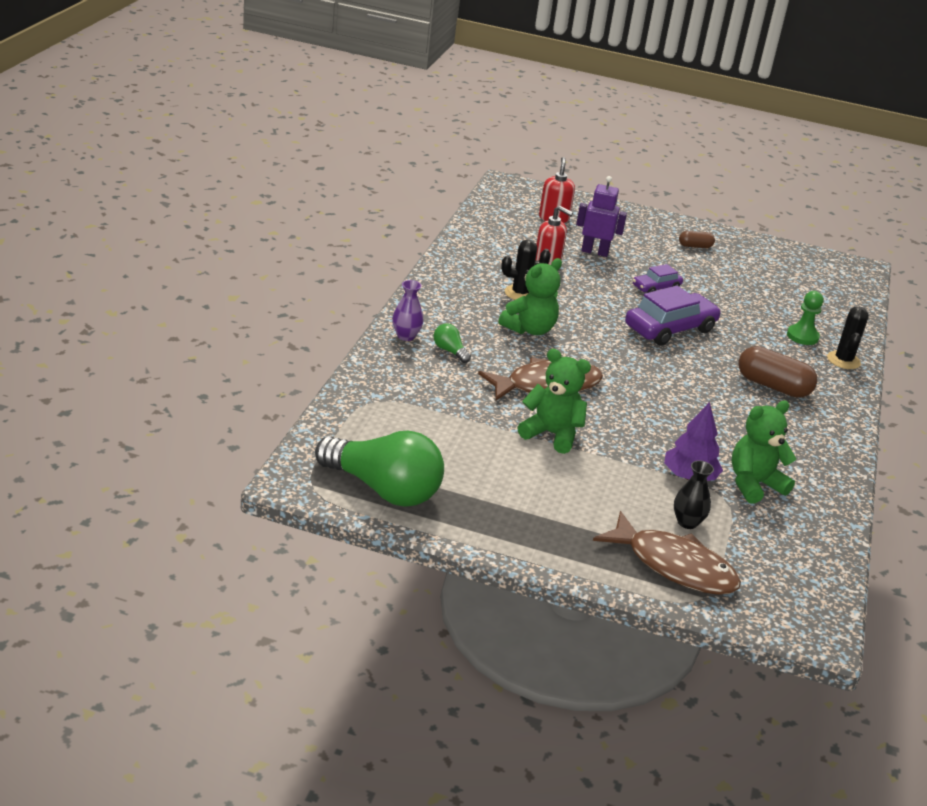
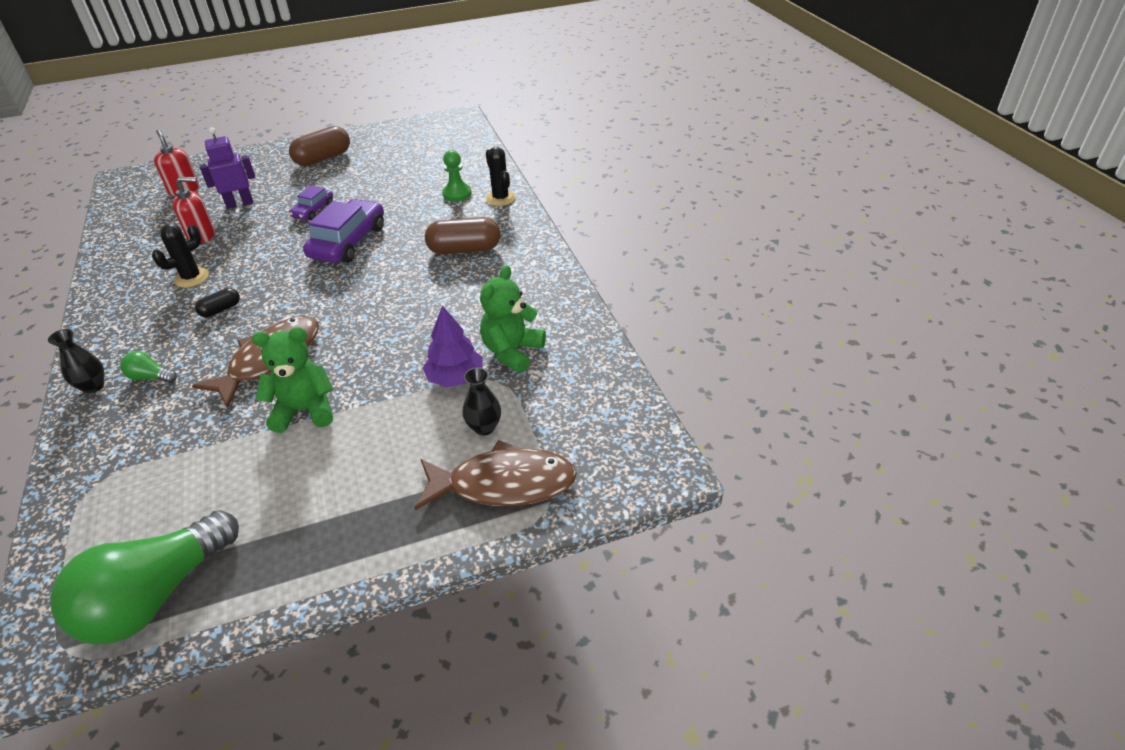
camera: 30 degrees left, 10 degrees up
(383, 489) = (156, 595): green light bulb -> green light bulb turned 135 degrees clockwise
(406, 336) = (93, 386): purple vase -> black vase
(529, 329) = (221, 310): green teddy bear -> black capsule
(695, 246) = (323, 158): brown capsule -> brown capsule, size x1.87

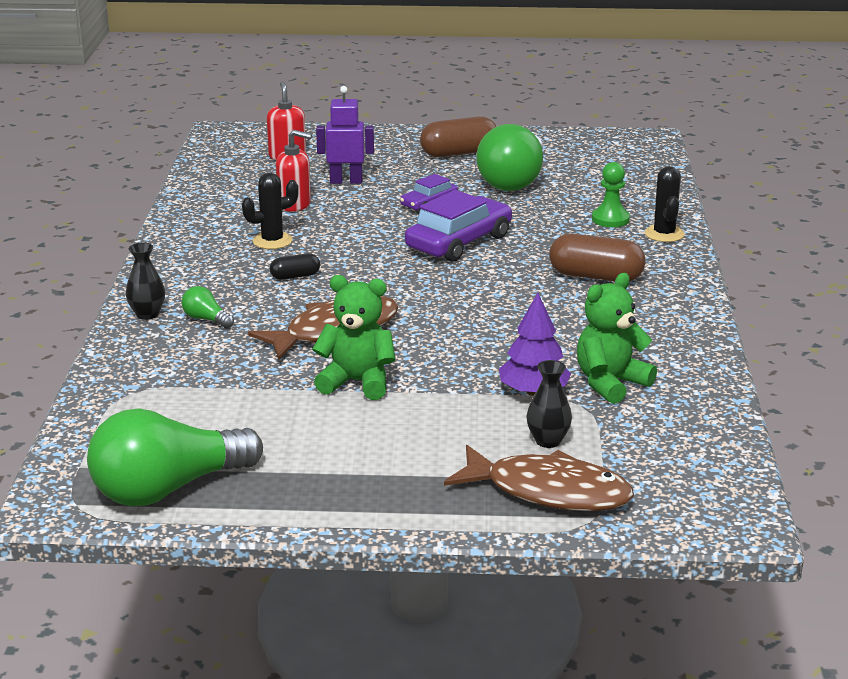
camera: 20 degrees right, 15 degrees down
(373, 174) = (514, 180): none -> green light bulb

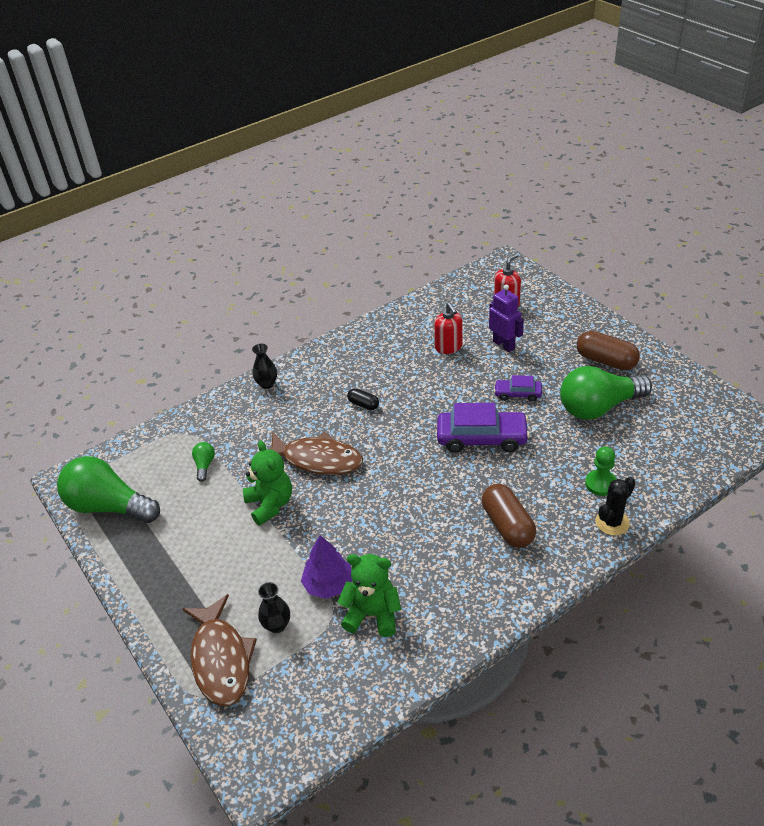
camera: 55 degrees right, 15 degrees up
(206, 319) = (282, 406): green light bulb -> green light bulb (204, 465)
(272, 241) = (395, 369): black cactus -> none

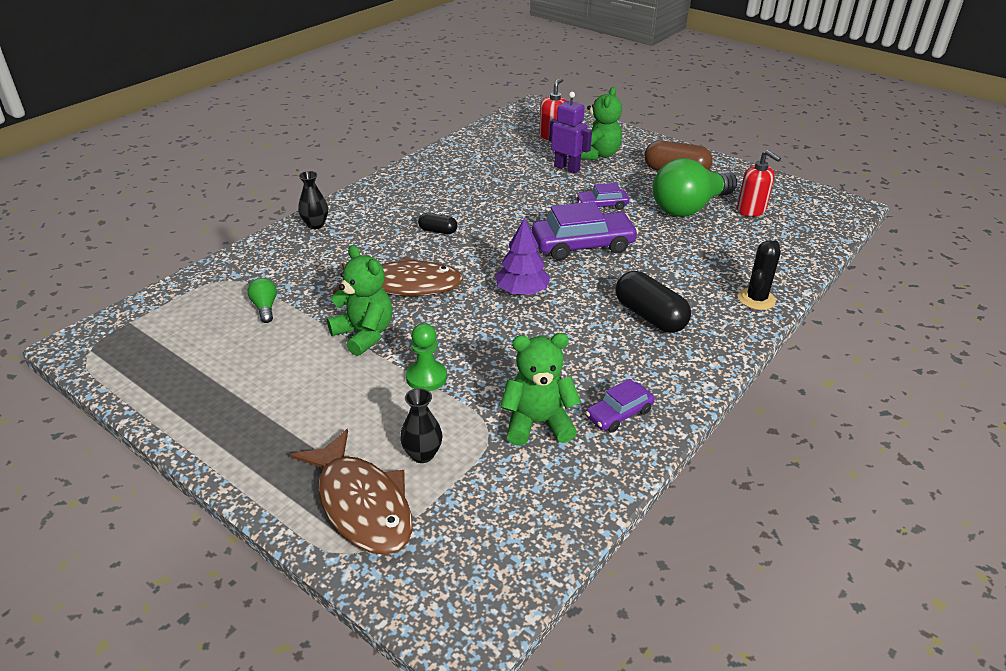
camera: 20 degrees left, 5 degrees down
(109, 506) = (148, 365): green light bulb -> none
(328, 585) = (470, 402): purple tree -> purple tree (522, 291)
(440, 618) = (619, 414): none -> purple car
(448, 347) = (510, 175): red soap dispenser -> red soap dispenser (751, 210)
(507, 525) = (649, 316): brown capsule -> black capsule
(539, 331) = (597, 155): none -> green teddy bear
(600, 484) = (726, 268): green pawn -> green pawn (426, 377)

